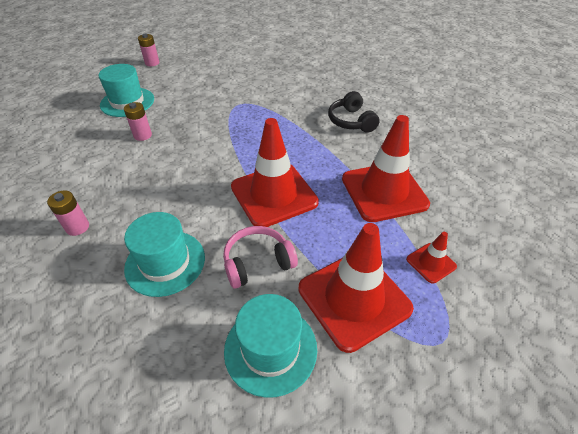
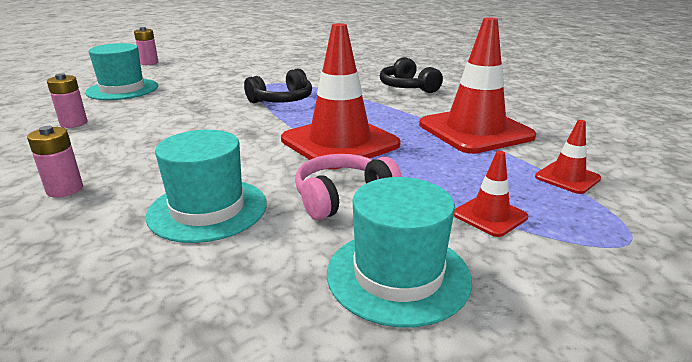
camera: 10 degrees left, 20 degrees down
(142, 135) = (148, 111): pink battery -> pink battery (74, 123)
(244, 131) = (282, 100): none -> black headphones
(354, 298) = (490, 215): red traffic cone -> red traffic cone, size x0.46

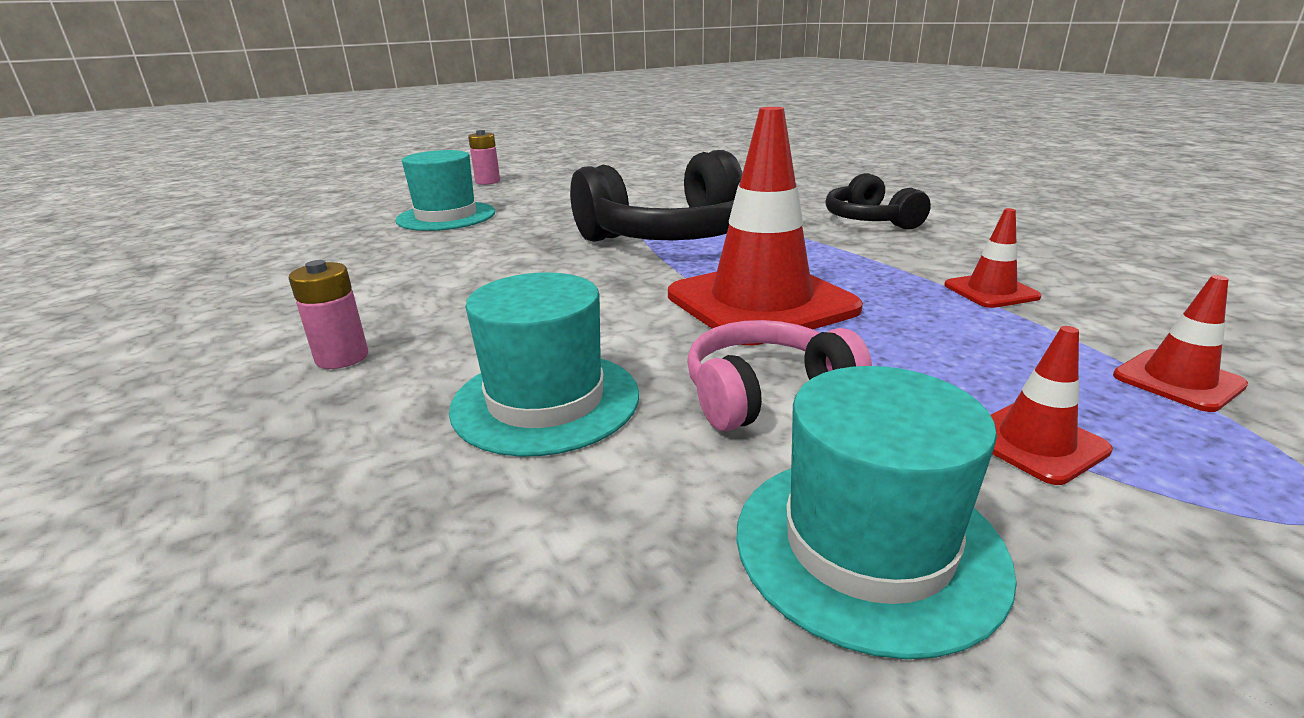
camera: 10 degrees right, 0 degrees up
(74, 123) = (373, 262): pink battery -> none
(282, 100) = (672, 236): black headphones -> black headphones, size x1.82
(475, 130) = (991, 291): red traffic cone -> red traffic cone, size x0.46

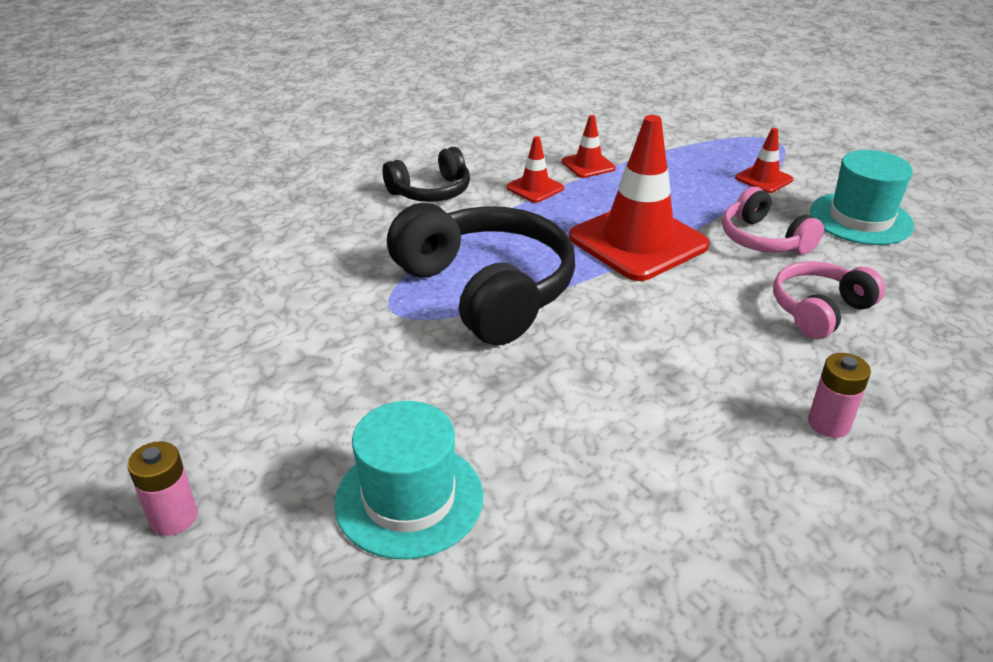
camera: 100 degrees left, 10 degrees up
(546, 401) = (819, 310): turquoise hat -> pink headphones
(1178, 380) = (686, 141): red traffic cone -> red traffic cone (535, 188)

